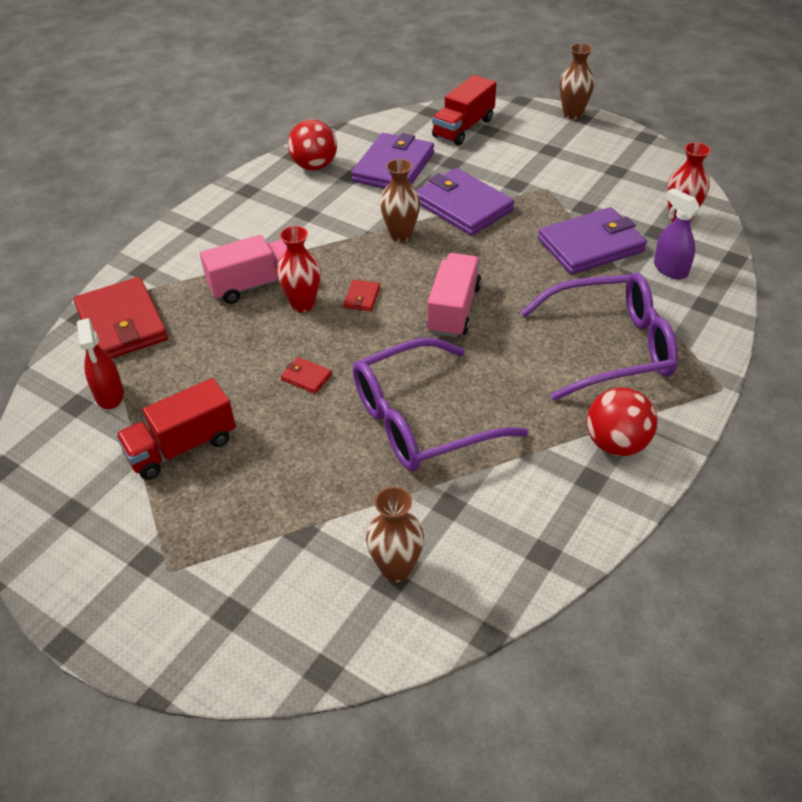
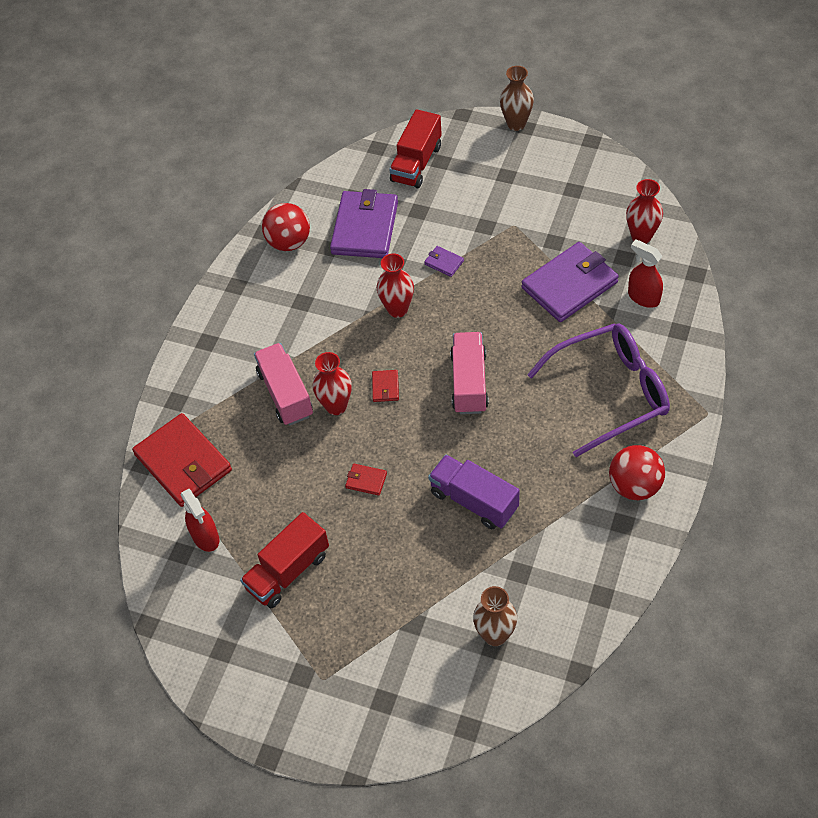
camera: 10 degrees left, 10 degrees up
(255, 284) = (285, 394): pink truck -> pink truck turned 75 degrees counterclockwise
(401, 235) = (397, 309): brown vase -> red vase
(420, 420) = (474, 501): purple glasses -> purple truck
(463, 206) = (444, 262): purple wallet -> purple wallet, size x0.42
(670, 269) = (643, 297): purple spray bottle -> red spray bottle

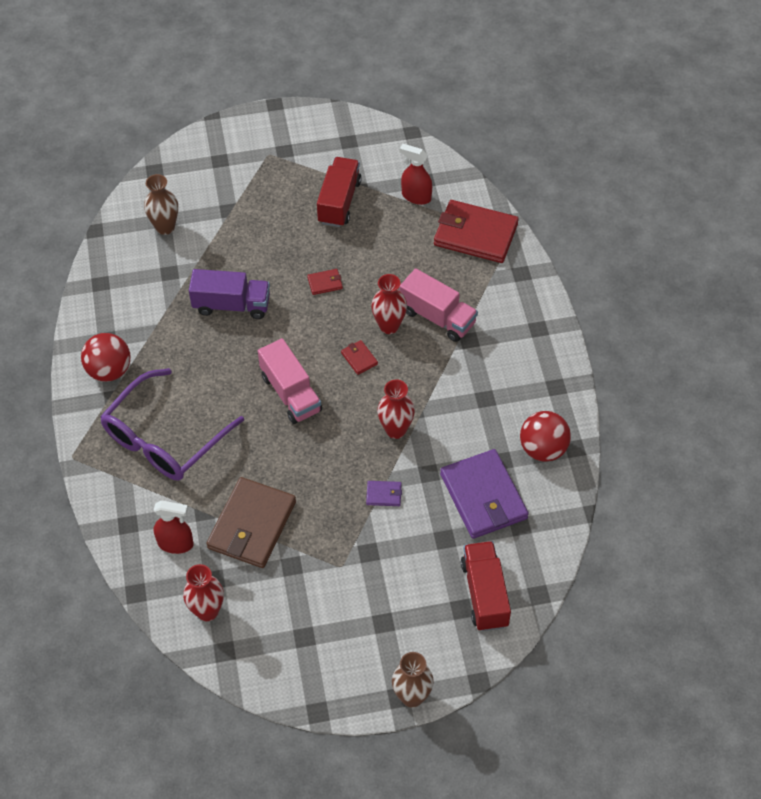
camera: 145 degrees right, 0 degrees up
(569, 285) = (252, 525): purple wallet -> brown wallet

